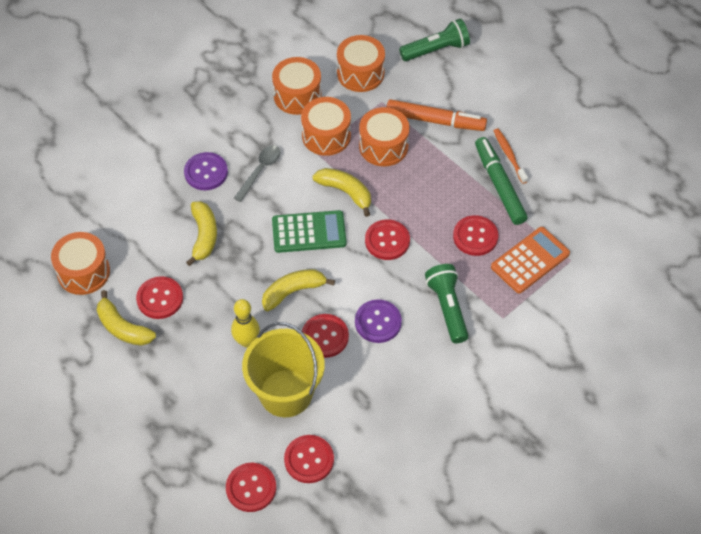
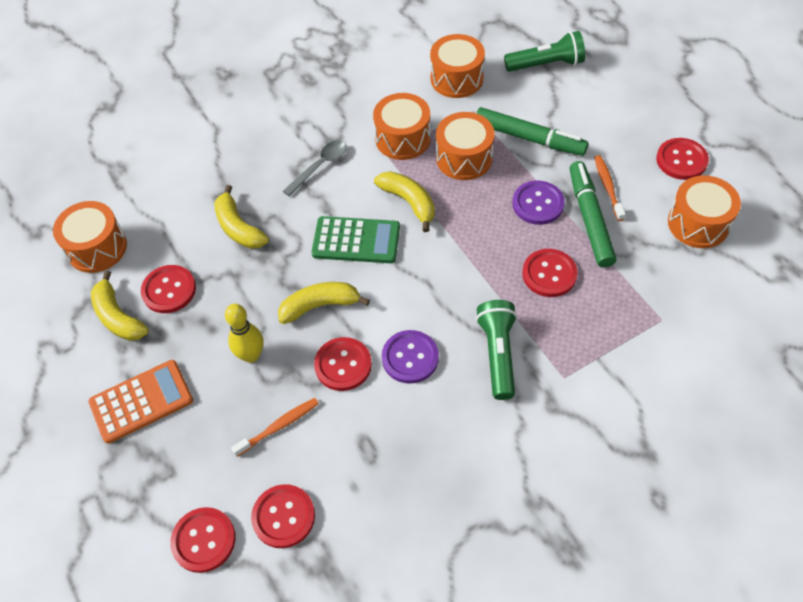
camera: 15 degrees right, 0 degrees up
(204, 236) = (238, 228): yellow banana -> yellow banana turned 135 degrees clockwise
(206, 172) = (261, 160): purple button -> purple button (538, 204)
(286, 393) = (278, 426): yellow bucket -> orange toothbrush
(297, 95) = (382, 93): orange drum -> orange drum (698, 223)
(387, 241) = (443, 263): red button -> red button (681, 160)
(435, 121) = (529, 138): orange marker -> green marker
(530, 260) = (610, 312): orange calculator -> orange calculator (141, 401)

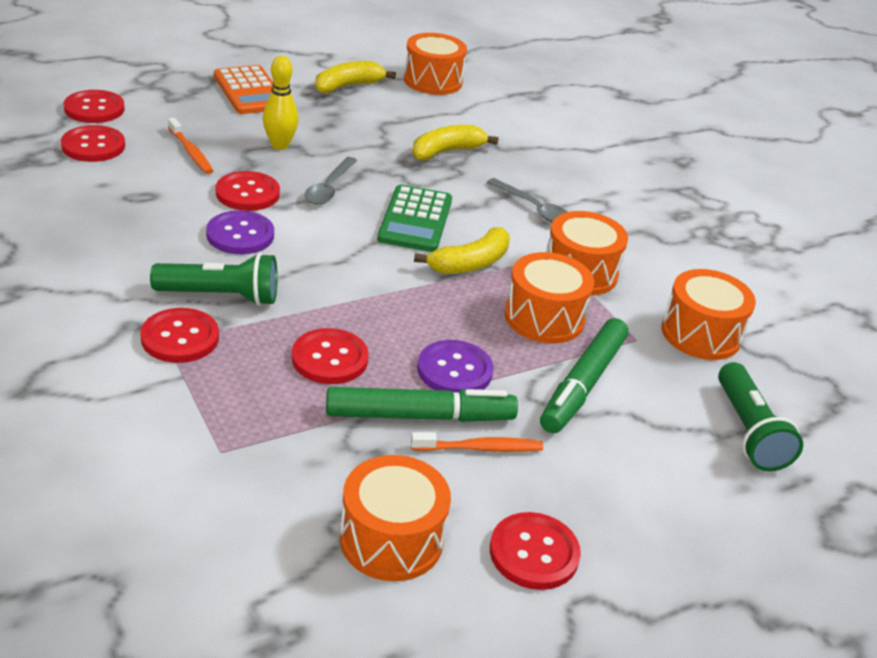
camera: 85 degrees right, 20 degrees down
(169, 290) = (372, 111): red button -> red button (180, 338)
(320, 306) = (329, 188): yellow banana -> grey spoon

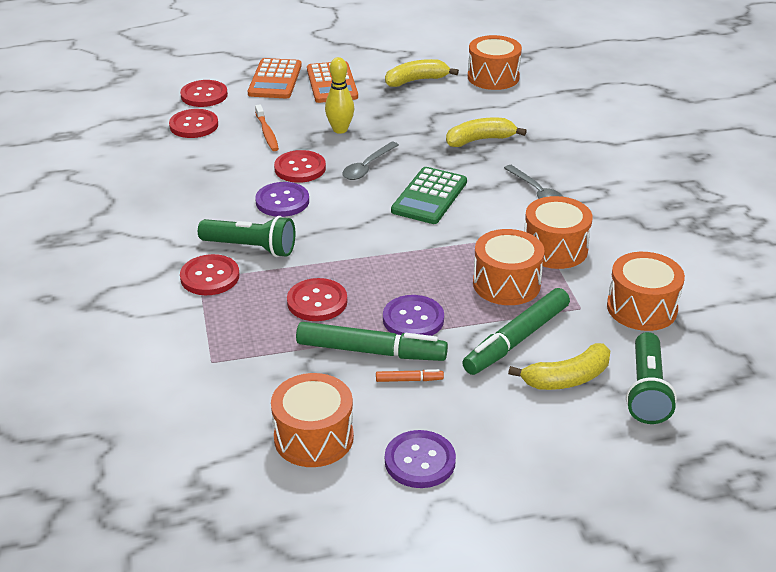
camera: 20 degrees right, 0 degrees up
(178, 88) = (275, 80): none -> orange calculator
(470, 263) = (461, 235): yellow banana -> yellow banana (567, 378)
(480, 448) = (409, 380): orange toothbrush -> orange marker
(534, 553) = (420, 461): red button -> purple button

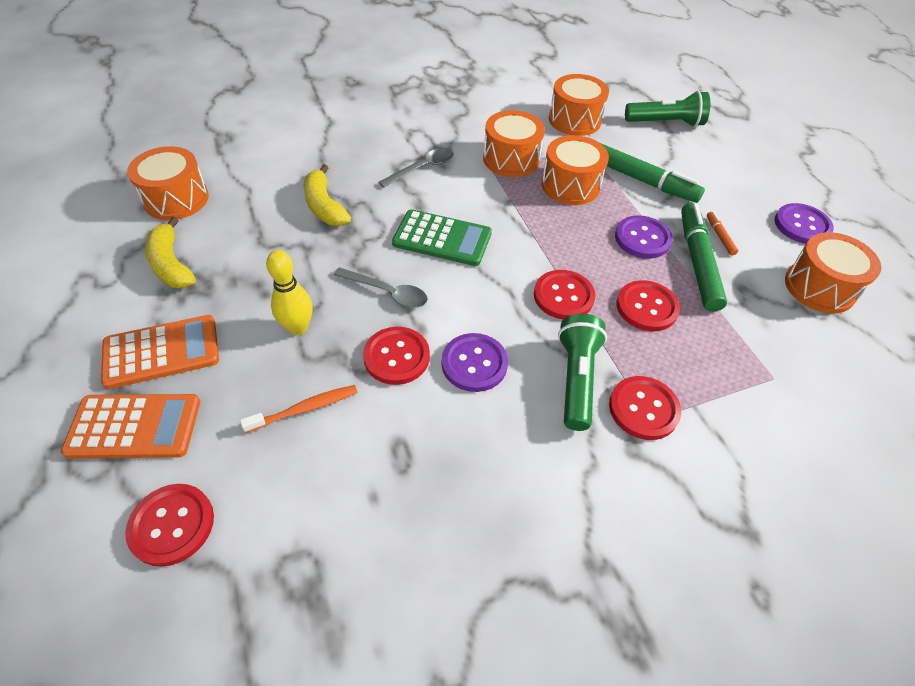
camera: 100 degrees left, 15 degrees up
(194, 125) = (278, 516): red button -> red button (563, 296)
(567, 378) = (672, 156): yellow banana -> none

